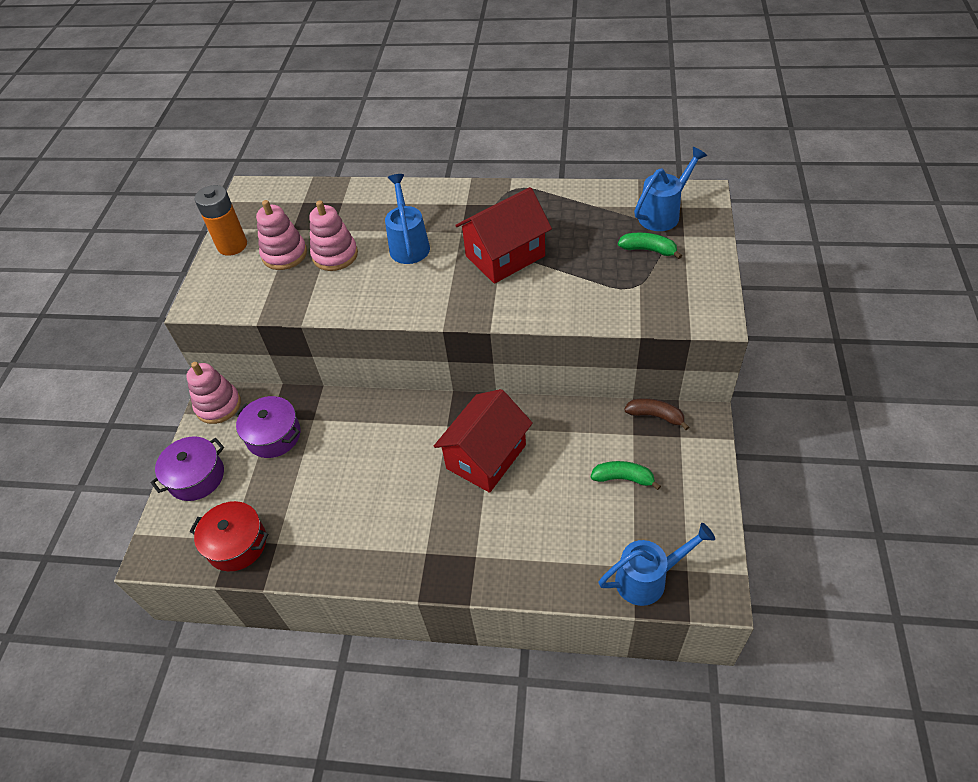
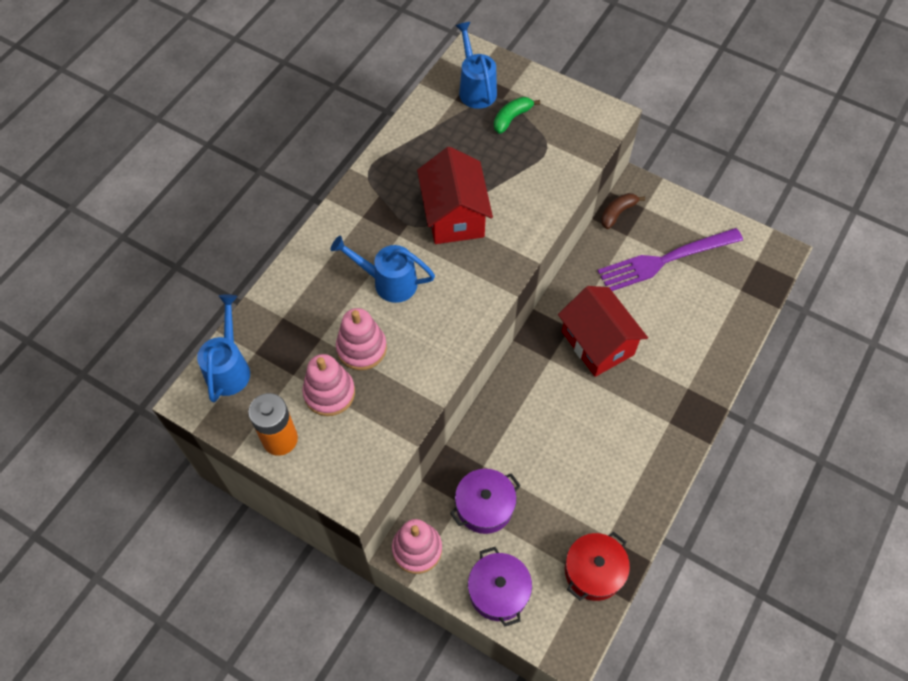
camera: 70 degrees left, 10 degrees up
(623, 478) = (664, 261): green banana -> purple fork
(647, 579) = (753, 286): blue watering can -> blue watering can (229, 368)

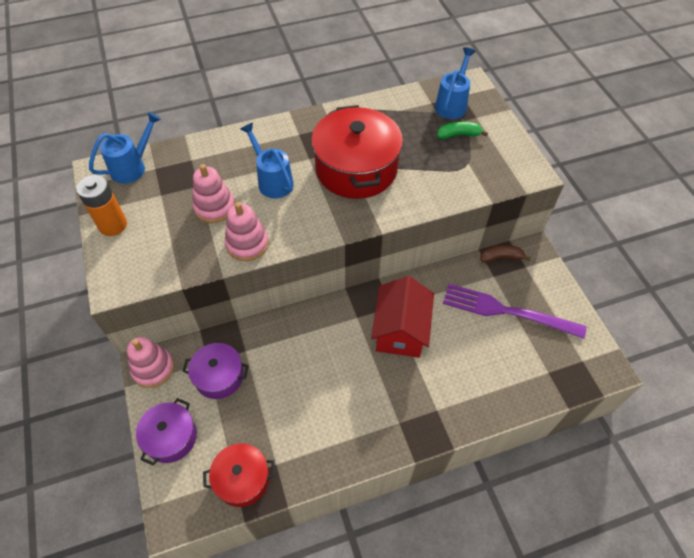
camera: 40 degrees right, 5 degrees down
(329, 393) = (168, 219): pink stacking toy -> pink stacking toy (247, 244)
(454, 215) = (356, 169): red house -> red pot

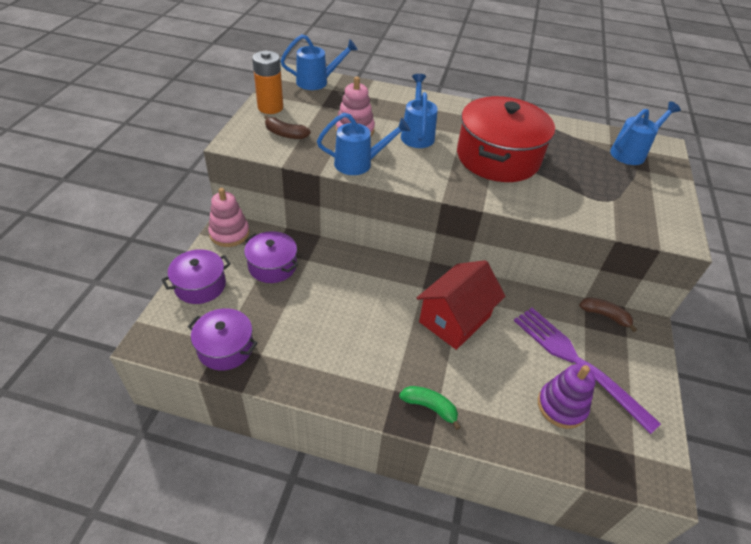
camera: 30 degrees right, 10 degrees down
(154, 249) = (285, 134): none -> brown banana
(242, 479) = (225, 348): red pot -> purple pot
(247, 244) = (358, 163): pink stacking toy -> blue watering can
(458, 135) = (620, 176): green banana -> green banana (429, 407)
(518, 355) = (561, 406): none -> purple stacking toy

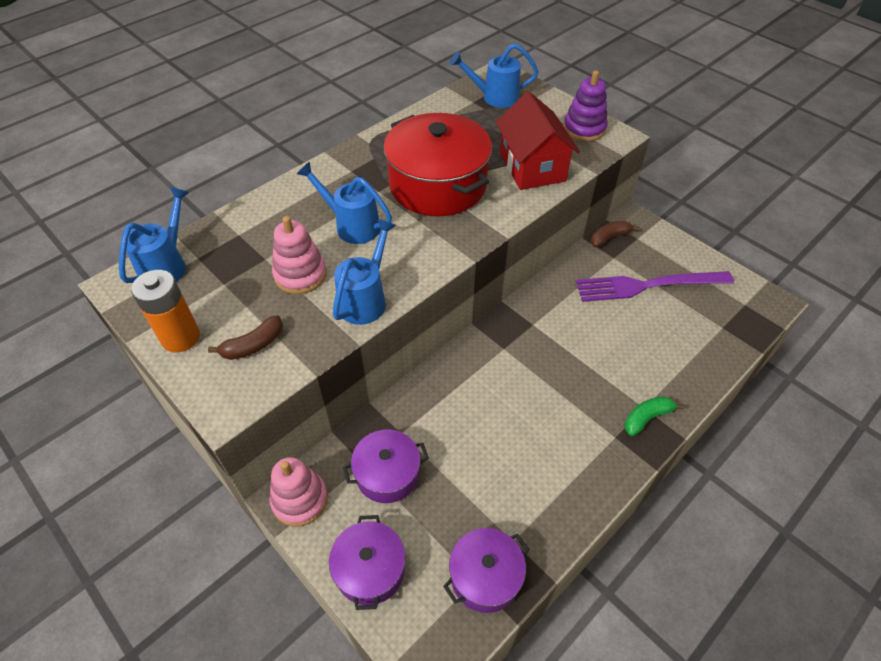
camera: 55 degrees left, 5 degrees up
(454, 319) = (557, 344): red house -> red house (532, 167)
(561, 406) = (685, 322): purple stacking toy -> purple stacking toy (584, 129)
(631, 153) = (495, 97): blue watering can -> blue watering can turned 90 degrees counterclockwise

